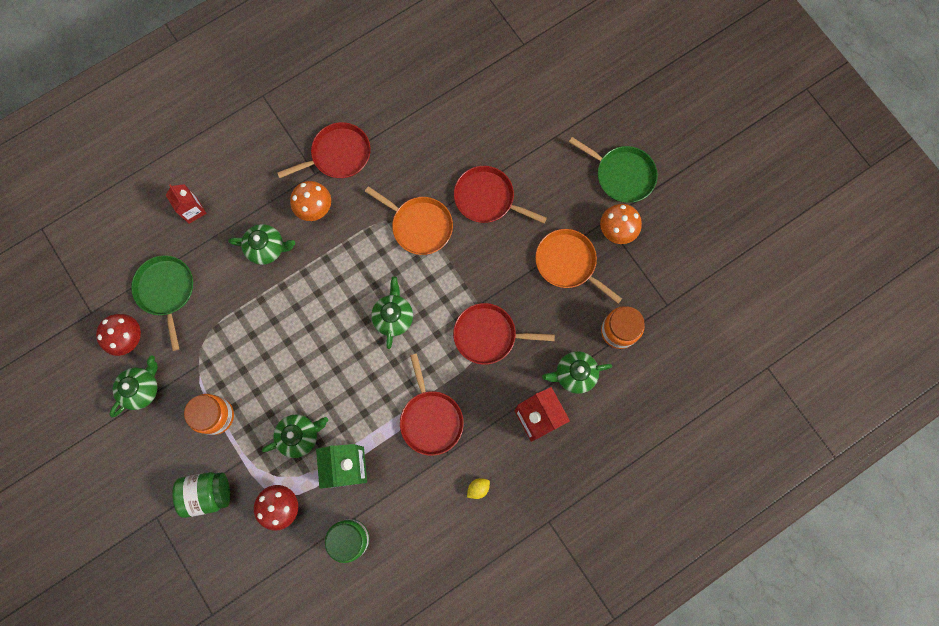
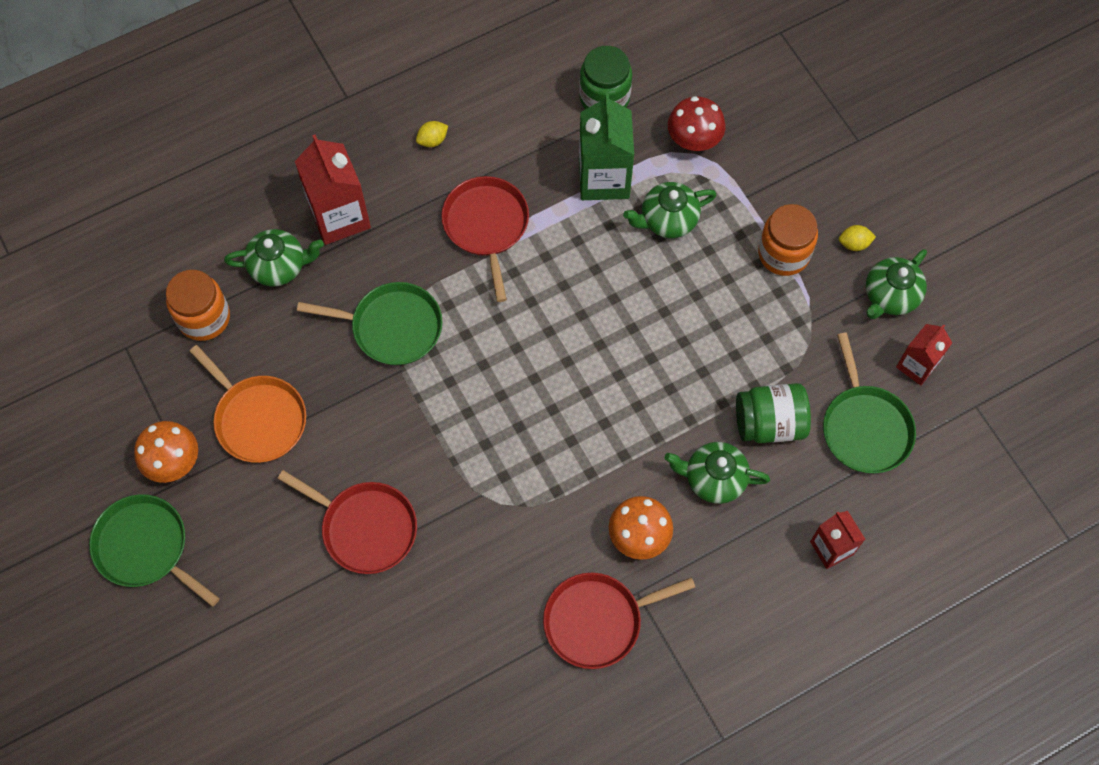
camera: 175 degrees left, 10 degrees down
(127, 338) = (917, 365): red mushroom -> red carton
(164, 428) = (854, 244): none -> yellow lemon
(207, 493) = (791, 162): green jar -> green jar (769, 423)
(393, 317) = (527, 363): green teapot -> none
(419, 226) = (476, 493): orange pan -> none
(488, 335) = (392, 327): red pan -> green pan

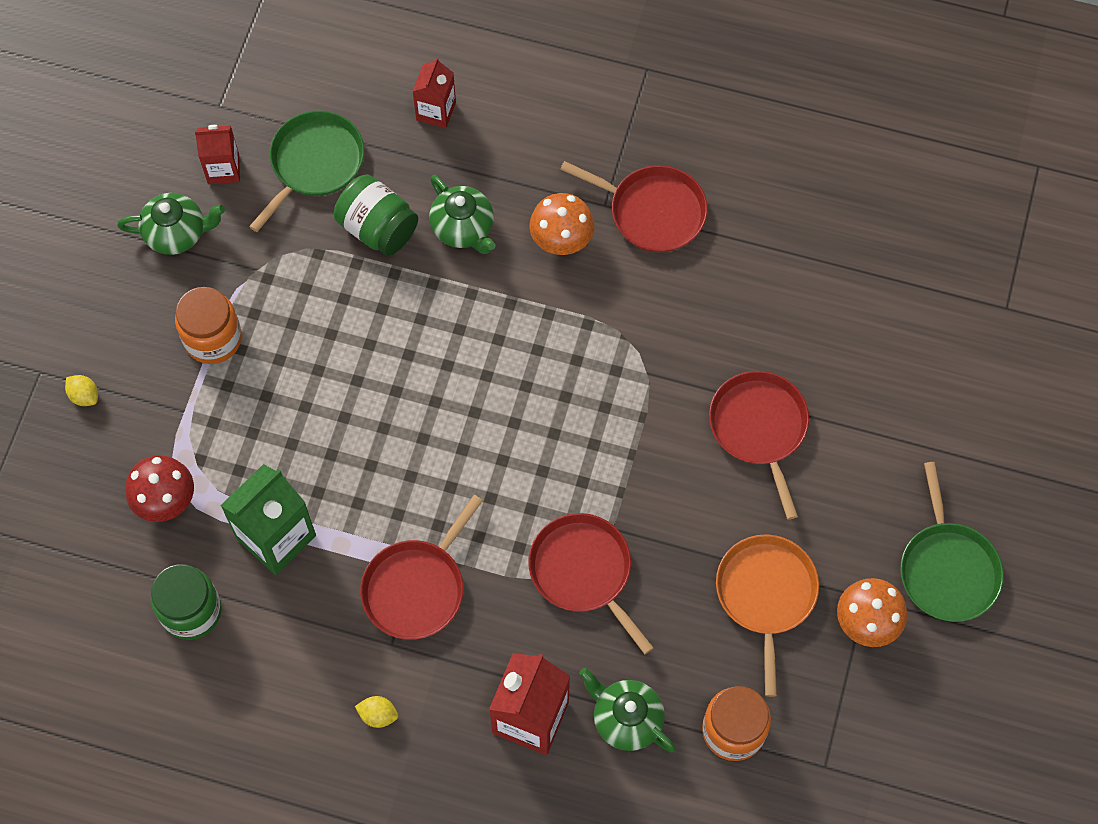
camera: 135 degrees left, 0 degrees up
(392, 327) = (583, 571): green pan -> red pan
(668, 220) = (267, 451): green teapot -> none
(854, 244) = (151, 295): yellow lemon -> yellow lemon (84, 396)

